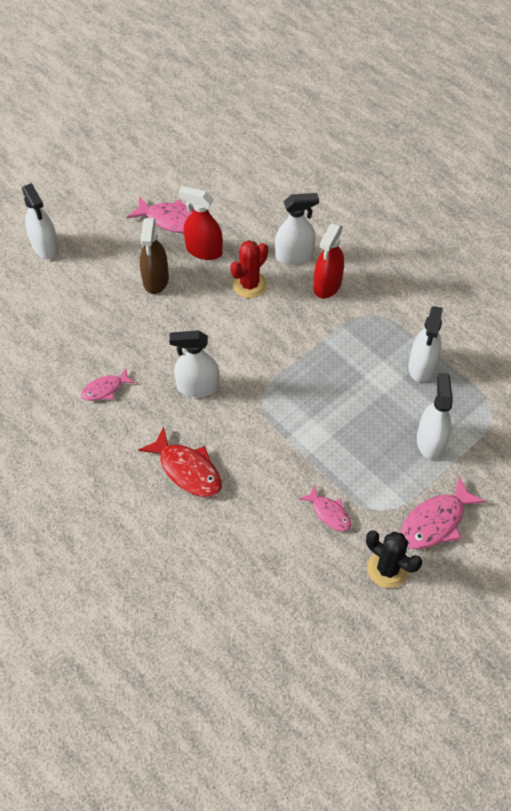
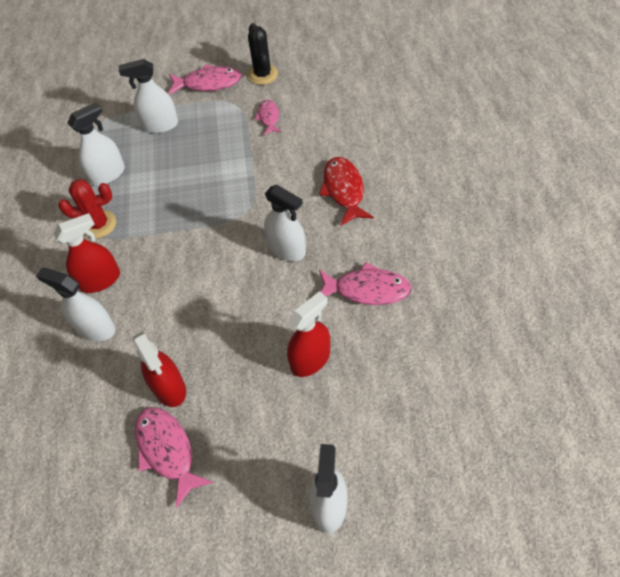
camera: 140 degrees left, 0 degrees up
(105, 389) = (367, 289): pink fish -> pink fish, size x1.65
(116, 317) = (310, 359): none -> red spray bottle
(156, 280) = (242, 380): brown spray bottle -> none
(249, 285) = (163, 320): red cactus -> red cactus (99, 224)
(430, 441) = (160, 125): white spray bottle -> white spray bottle turned 45 degrees clockwise

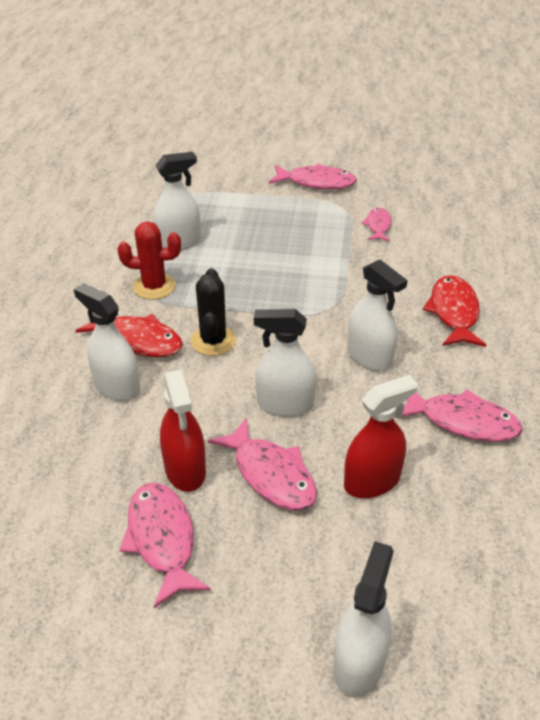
camera: 10 degrees right, 15 degrees down
(100, 280) = (138, 340): red spray bottle -> red fish
(160, 125) = (251, 210): white spray bottle -> white spray bottle (285, 404)
(234, 374) = (271, 474): none -> pink fish
(262, 75) = (380, 186): black cactus -> black cactus (213, 341)

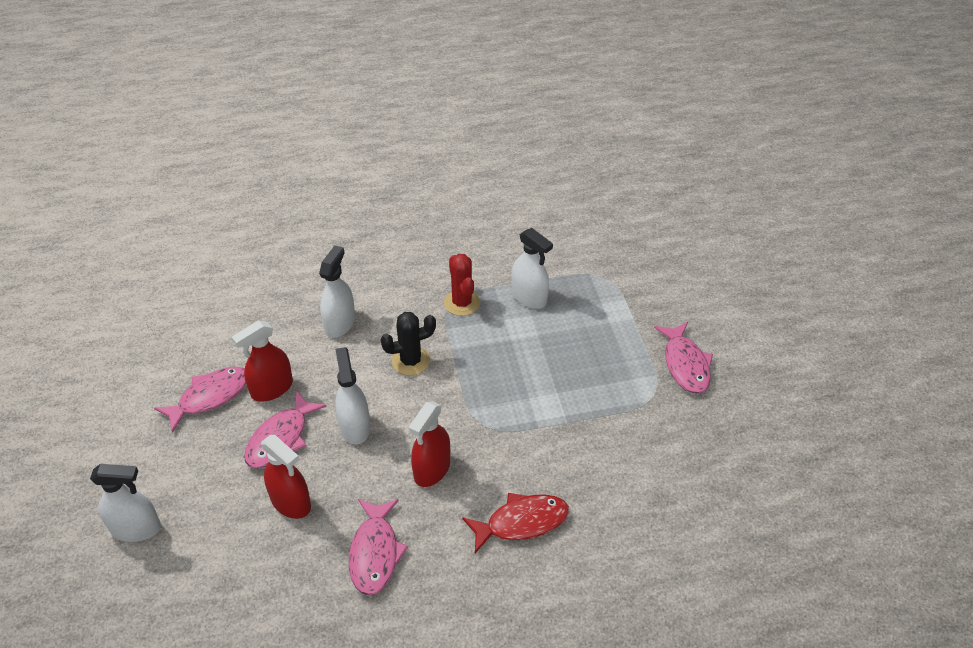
camera: 70 degrees right, 5 degrees up
(138, 340) = (393, 316): red fish -> none
(369, 357) = (432, 469): white spray bottle -> red spray bottle
(378, 226) = (635, 433): pink fish -> none

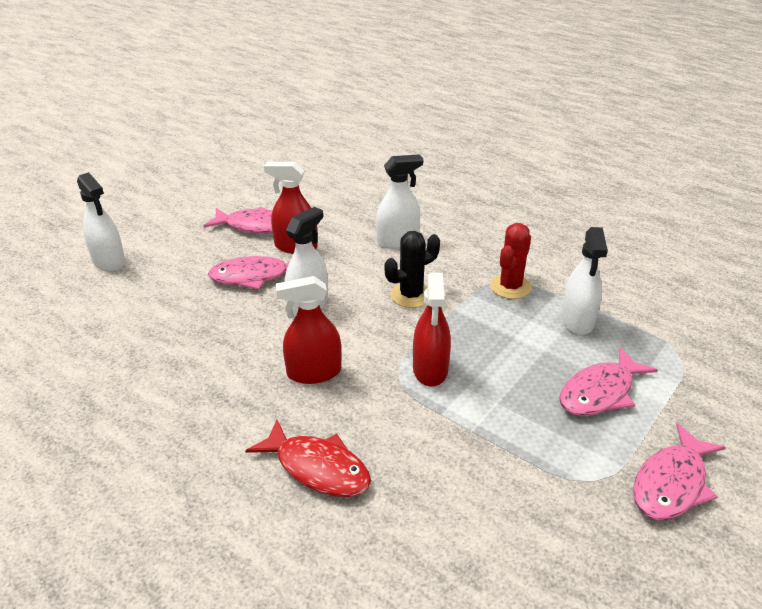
camera: 50 degrees right, 10 degrees down
(291, 502) = (199, 315): red spray bottle -> red spray bottle (430, 369)
(375, 553) = (192, 390): pink fish -> pink fish (600, 392)
(411, 361) = (411, 295): black cactus -> black cactus turned 60 degrees counterclockwise

